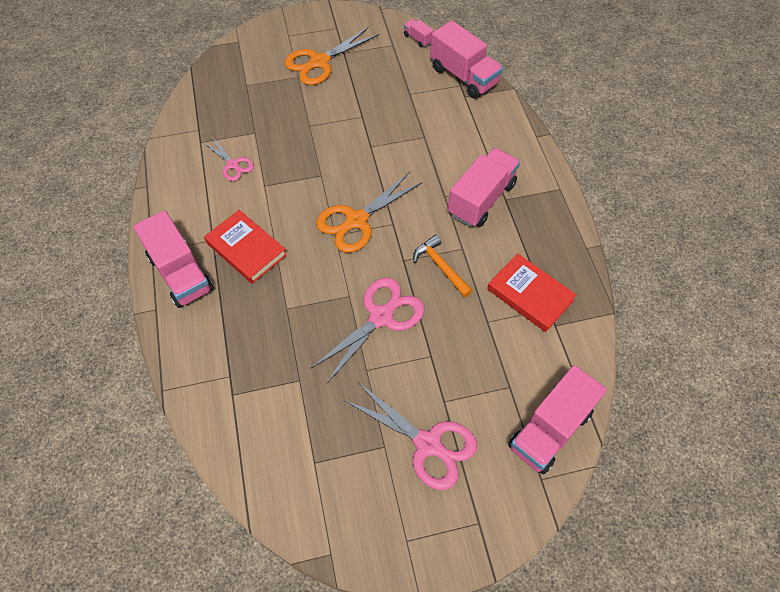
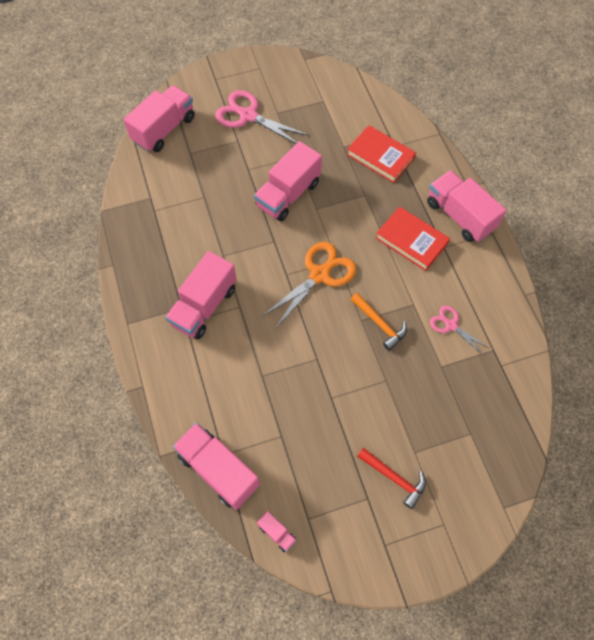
camera: 175 degrees right, 5 degrees up
(319, 62) = (394, 478): orange scissors -> red hammer
(381, 316) = (288, 194): pink scissors -> pink truck
(440, 266) = (242, 238): orange hammer -> orange hammer (380, 324)
(530, 295) = (168, 220): red book -> red book (380, 156)

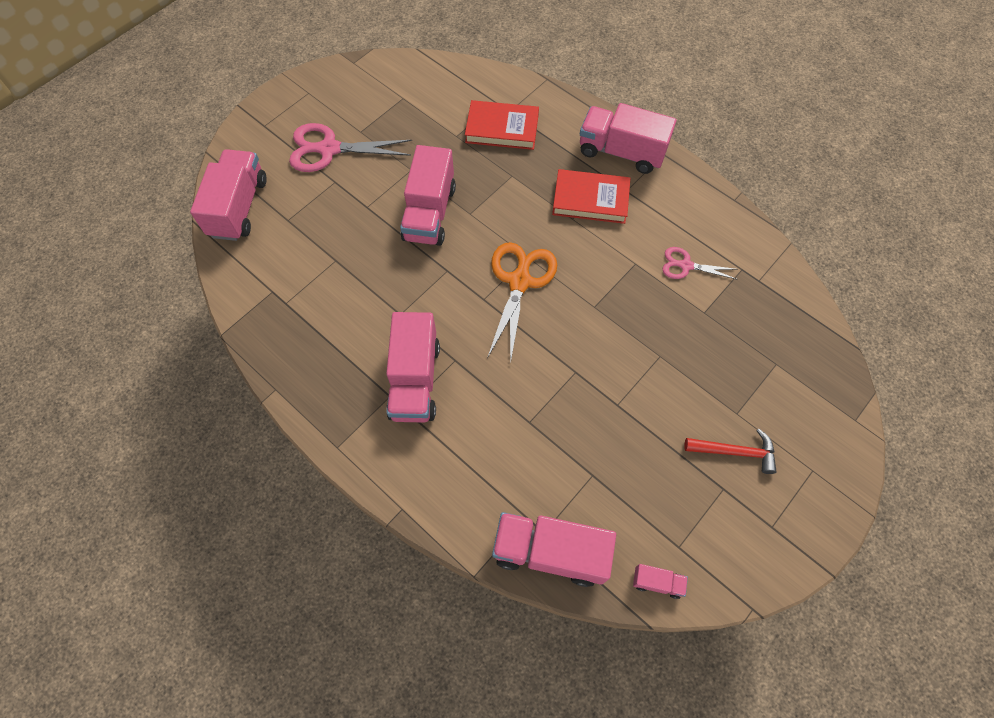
camera: 30 degrees left, 0 degrees up
(380, 324) = (615, 301): orange hammer -> none

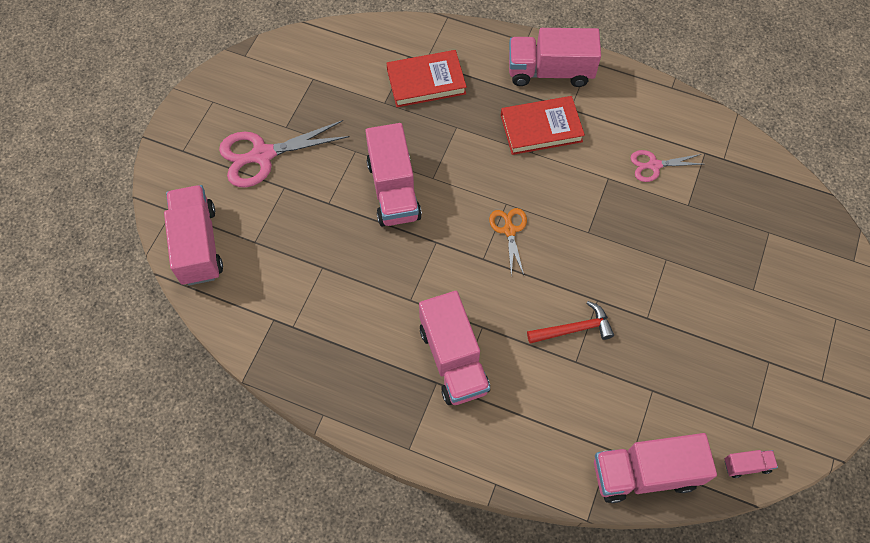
camera: 20 degrees left, 0 degrees up
(519, 281) = (509, 230): orange scissors -> orange scissors, size x0.57
(735, 452) = (766, 325): red hammer -> red hammer (574, 329)

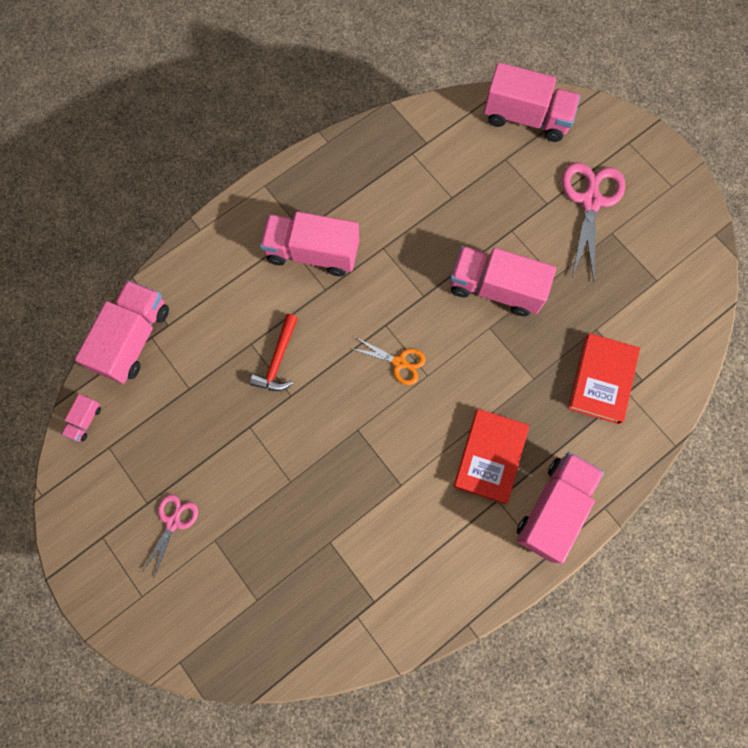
camera: 120 degrees right, 10 degrees up
(654, 165) = (389, 539): pink scissors -> pink scissors (173, 521)

